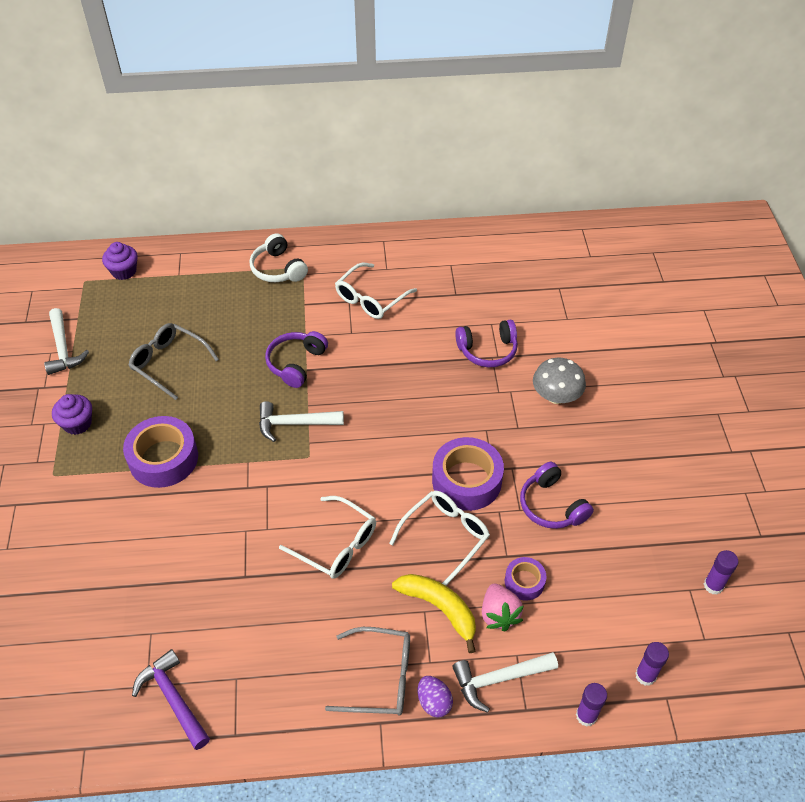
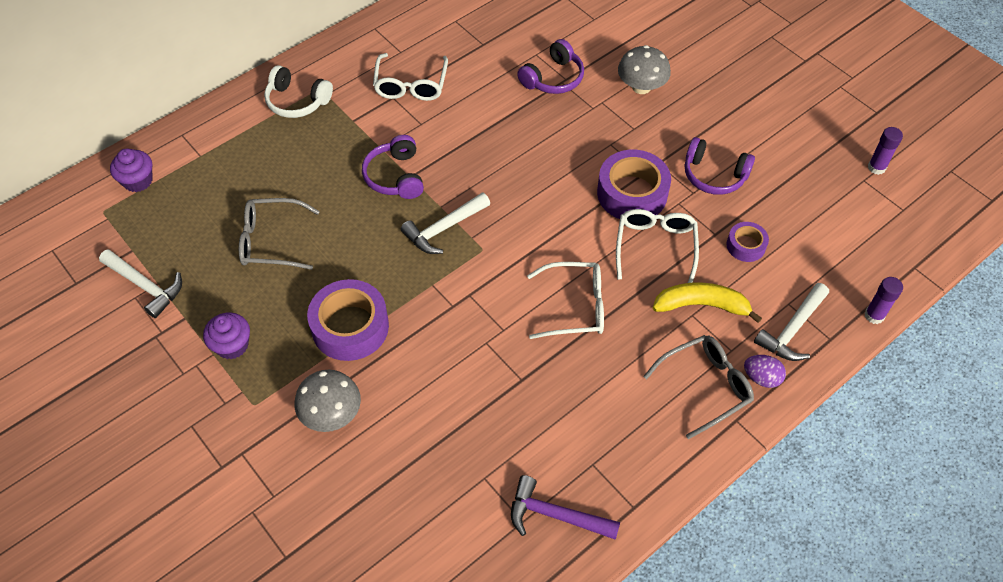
camera: 35 degrees left, 5 degrees up
(94, 514) = (331, 414): none -> grey mushroom
(499, 614) = (749, 282): pink strawberry -> none
(645, 675) = (888, 261): purple glue stick -> none

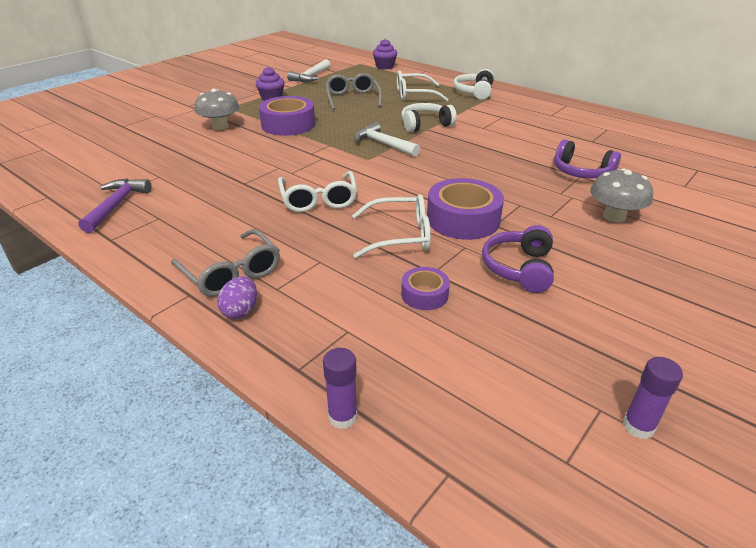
camera: 80 degrees right, 20 degrees down
(395, 176) = (425, 124): purple headphones -> white headphones
(411, 85) = (520, 121): white glasses -> white glasses (414, 94)
(701, 305) = (332, 267): yellow banana -> none
(792, 330) = (308, 334): white hammer -> none

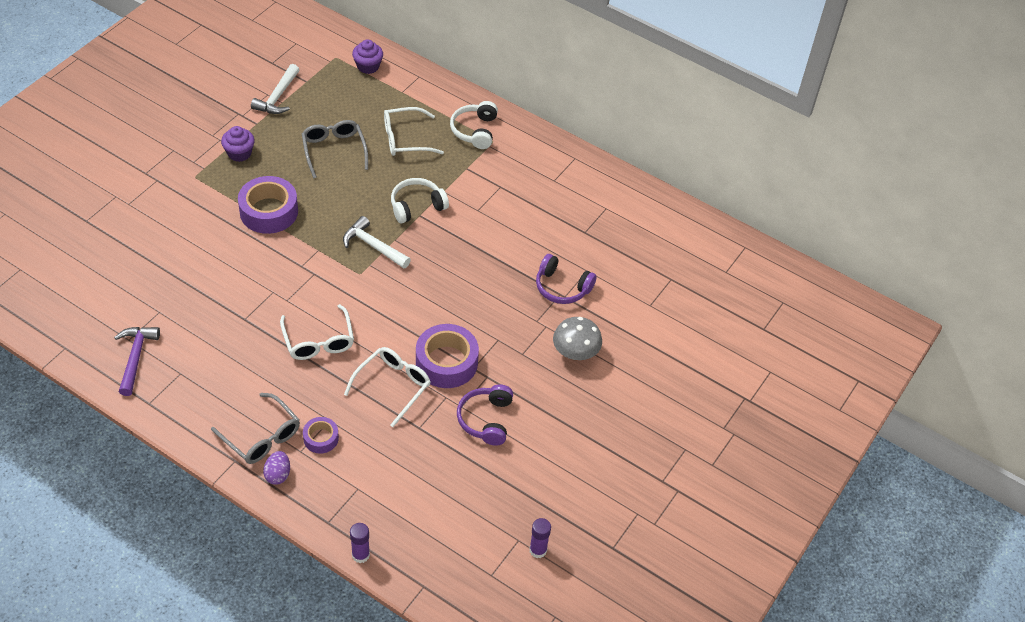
camera: 10 degrees left, 15 degrees up
(220, 126) = (195, 218): grey mushroom -> none
(400, 236) = (393, 386): white glasses -> white glasses turned 45 degrees counterclockwise
(424, 294) = (412, 451): purple tape -> purple tape (321, 438)

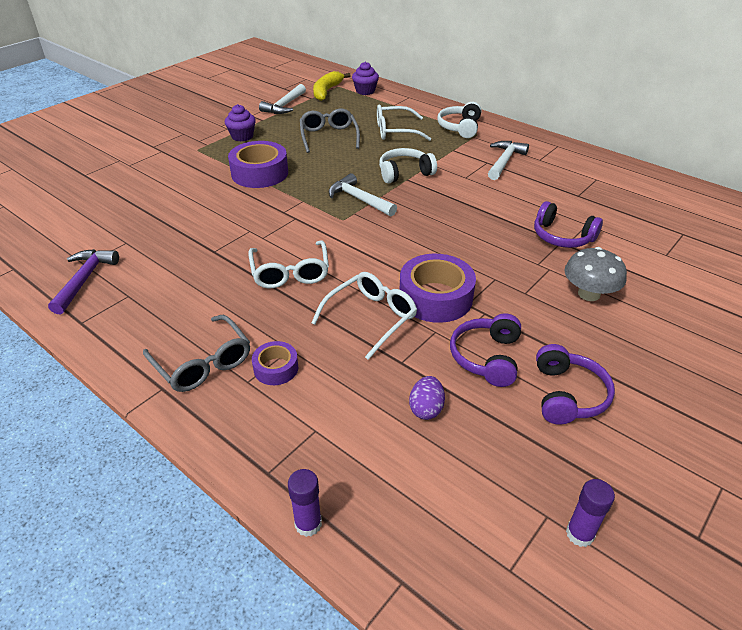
camera: 10 degrees right, 10 degrees down
(278, 474) = (212, 407): purple egg -> purple egg (426, 409)
(323, 68) = (327, 91): none -> yellow banana
(518, 184) = (504, 161): none -> white hammer
(544, 449) = (567, 395): none -> purple headphones

